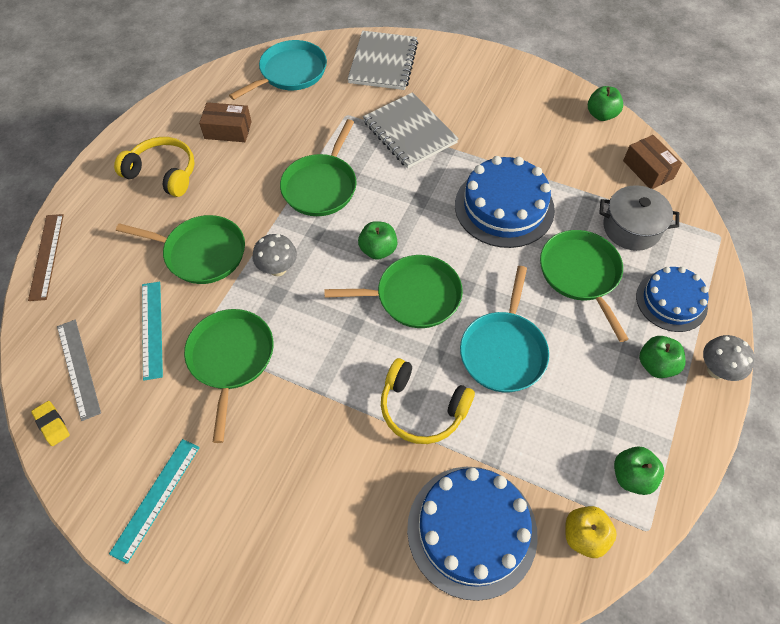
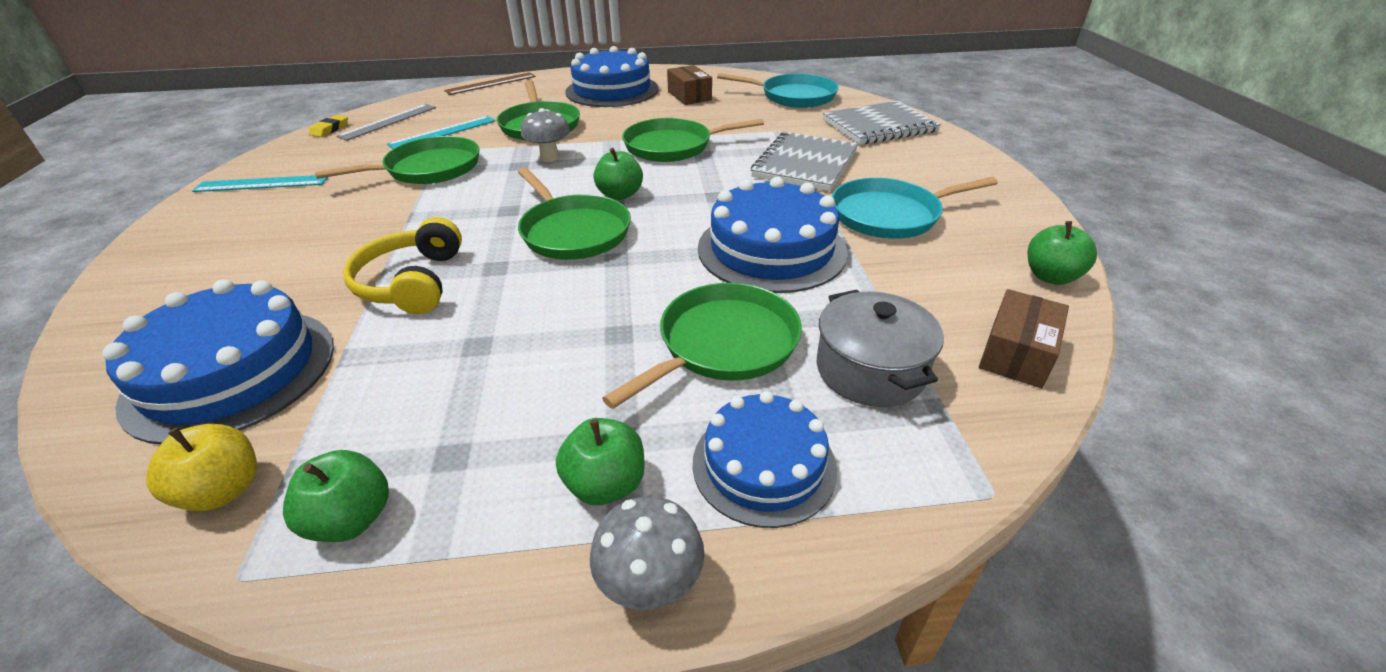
camera: 60 degrees right, 20 degrees down
(163, 173) = (612, 90): yellow headphones -> blue cake
(503, 351) = (534, 316): turquoise pan -> turquoise pan (889, 215)

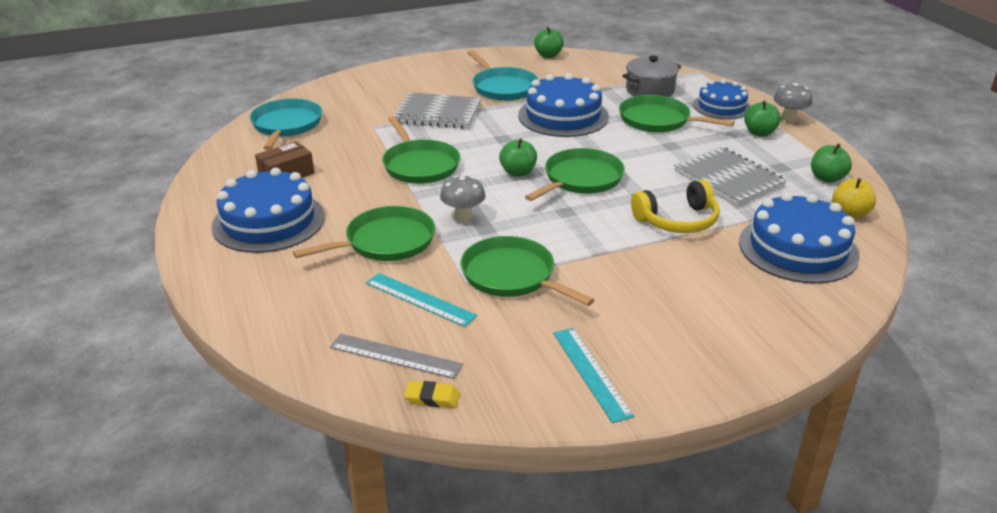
camera: 105 degrees left, 5 degrees down
(491, 83) = (239, 319): brown ruler -> none
(879, 126) = (355, 91): grey notebook -> grey notebook (728, 178)
(1016, 353) = (615, 65): brown box -> none

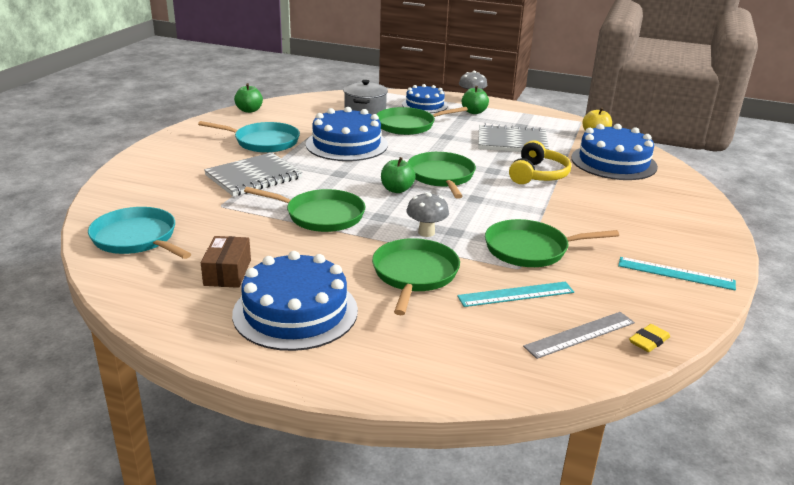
camera: 50 degrees left, 5 degrees down
(827, 178) = (551, 122): green apple -> none

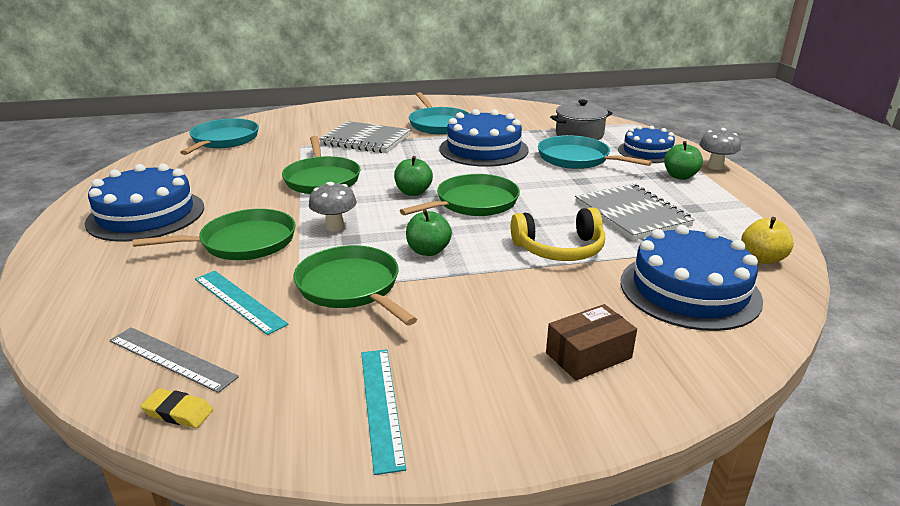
camera: 60 degrees right, 0 degrees up
(227, 272) = (193, 177): brown box -> brown box (588, 355)
(249, 110) = (494, 103): green apple -> green apple (428, 251)
(408, 125) = (577, 159): green pan -> turquoise pan

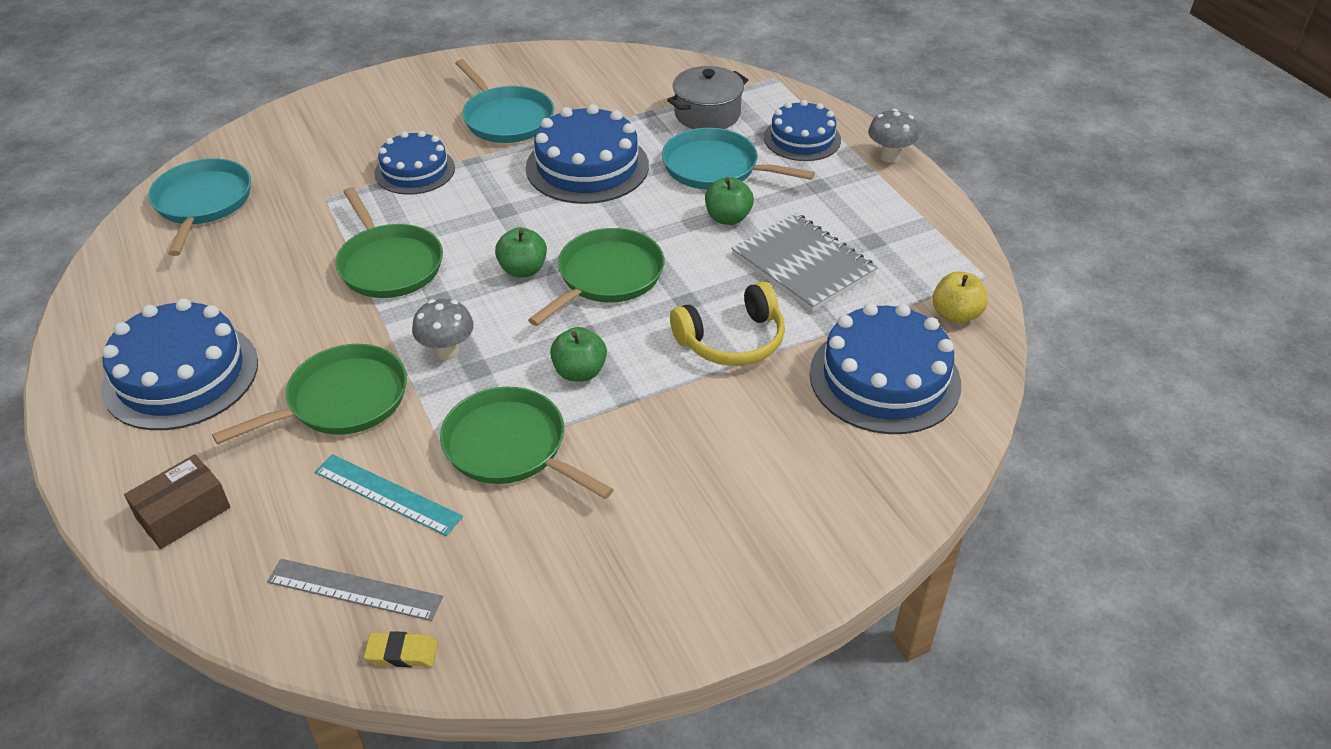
camera: 15 degrees left, 15 degrees up
(366, 140) = (415, 170): grey notebook -> blue cake
(381, 405) = (608, 598): turquoise ruler -> none
(588, 355) = (797, 491): brown box -> brown box (183, 513)
(680, 176) = (849, 183): green apple -> green apple (728, 218)

